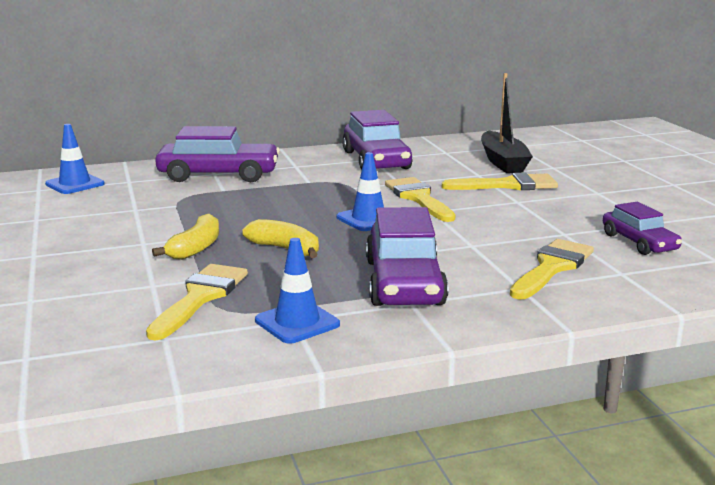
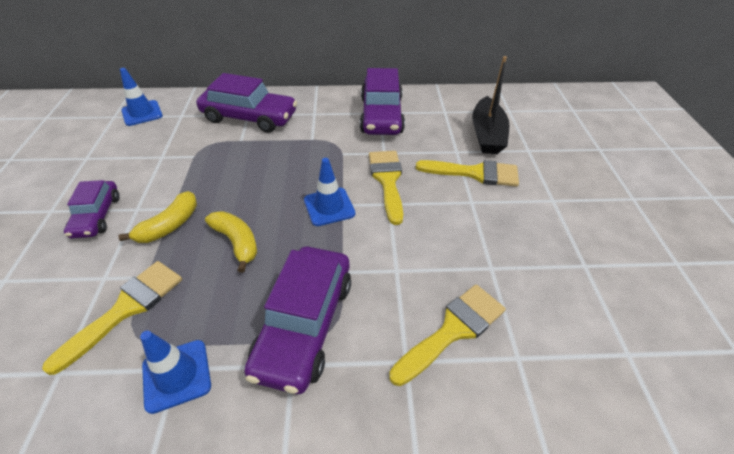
camera: 15 degrees right, 25 degrees up
(639, 242) = (558, 301): purple car -> purple car (97, 216)

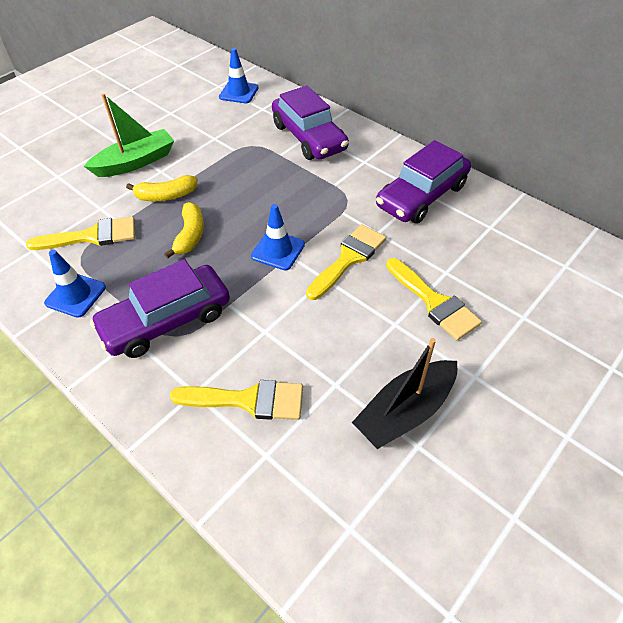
camera: 45 degrees right, 5 degrees up
(97, 216) = (135, 162): purple car -> green boat
(487, 135) = (501, 275): black boat -> black boat (405, 411)

